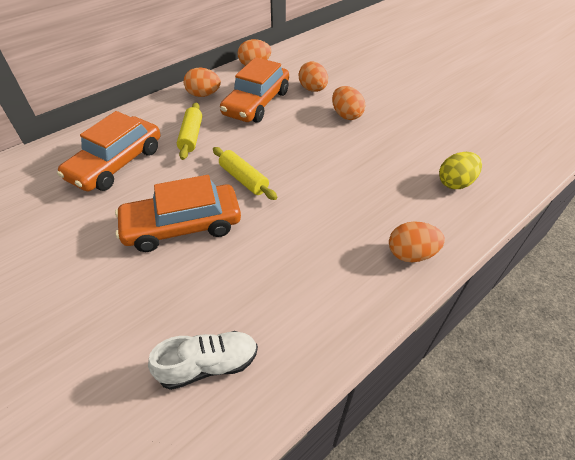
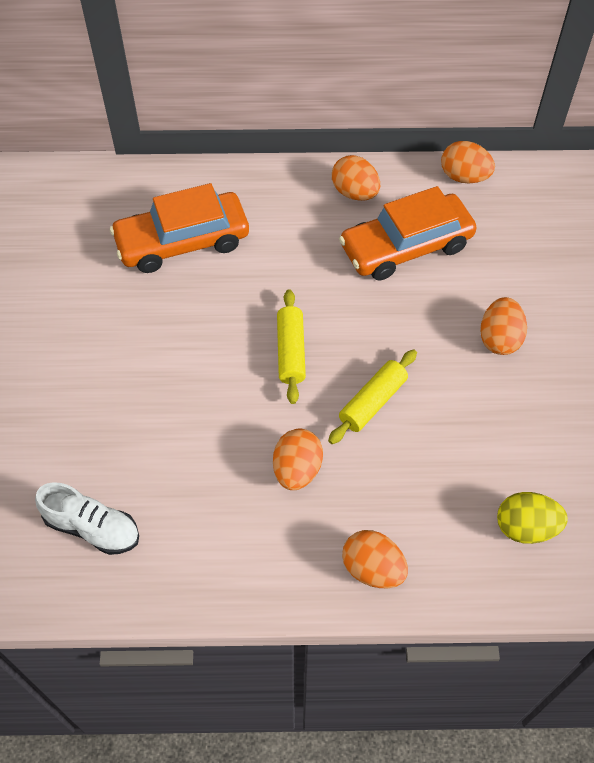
camera: 40 degrees right, 10 degrees up
(182, 225) = (183, 368): orange car -> none
(191, 136) = (287, 252): yellow rolling pin -> yellow rolling pin (372, 402)
(313, 89) = (499, 268): orange egg -> orange egg (297, 469)

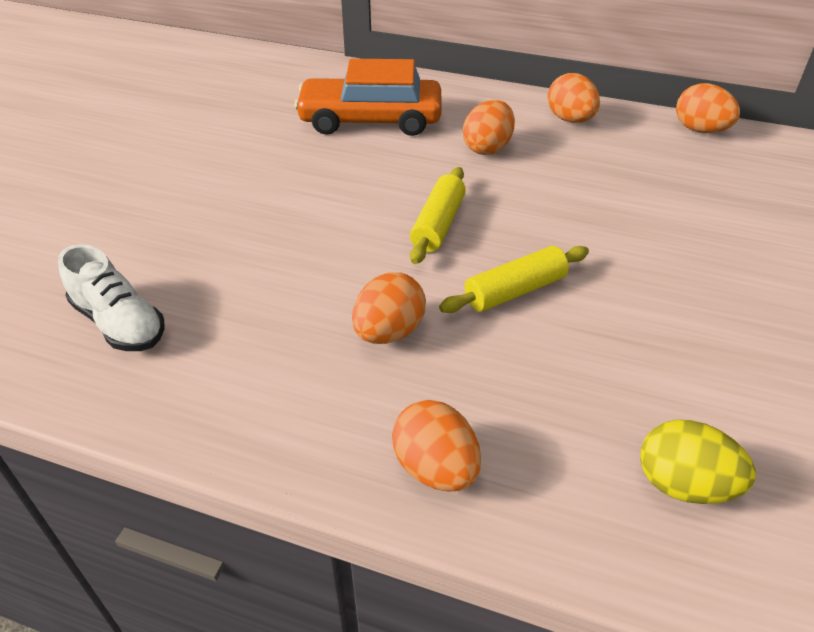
camera: 20 degrees right, 15 degrees down
(406, 246) = (611, 169): orange car -> none
(499, 338) = (703, 270): orange egg -> orange egg (487, 148)

